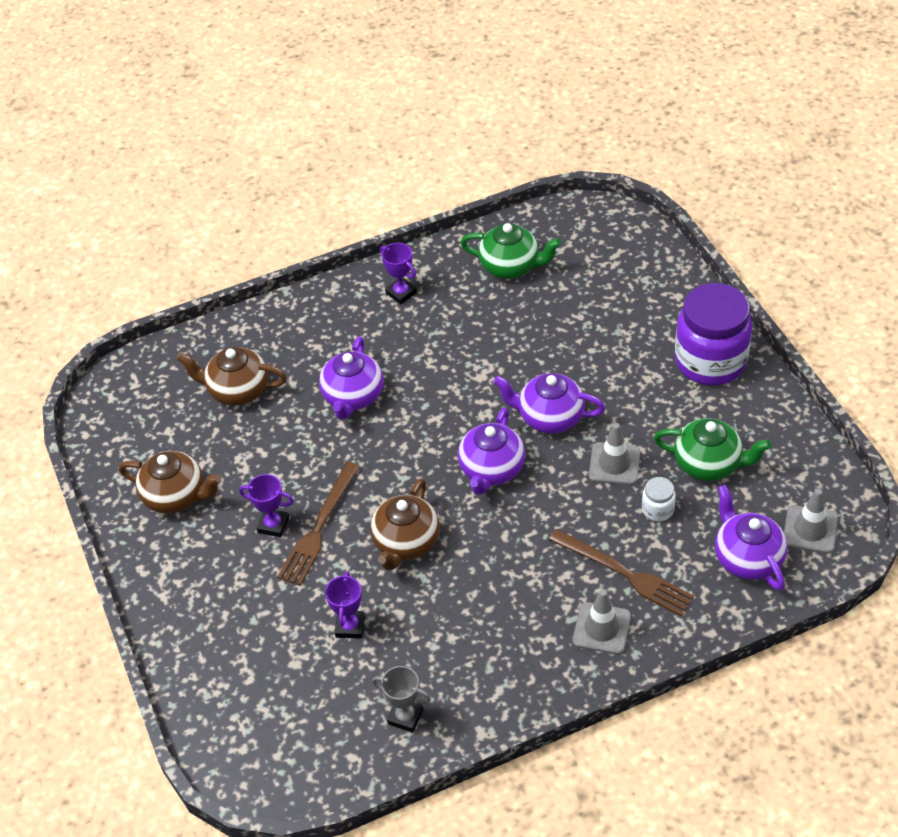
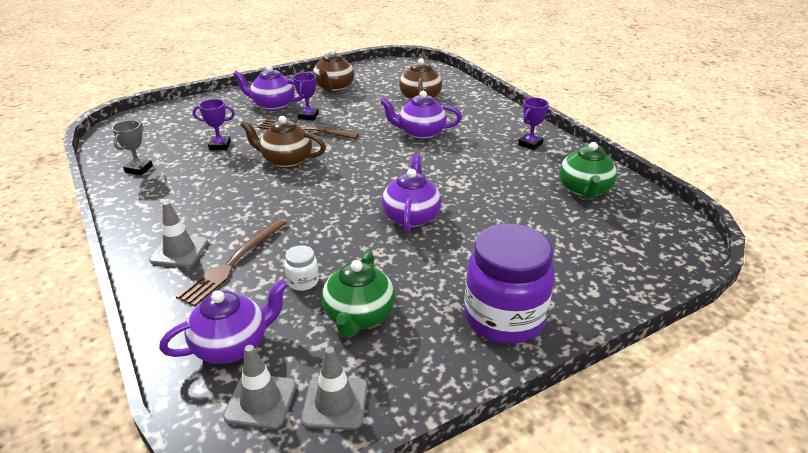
camera: 80 degrees right, 15 degrees down
(491, 470) = (353, 191): purple teapot -> purple teapot (273, 105)
(614, 464) = (359, 254): grey traffic cone -> grey traffic cone (335, 403)

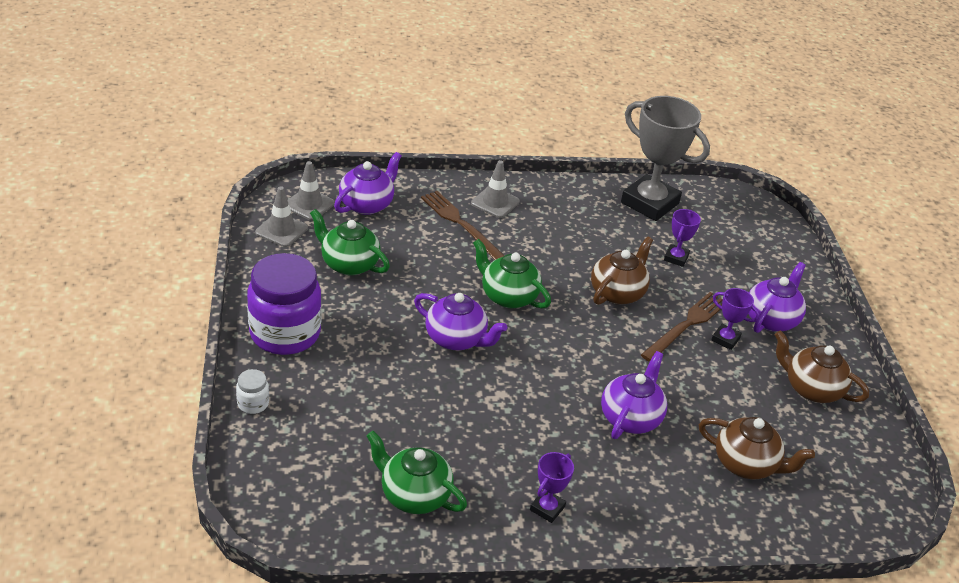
camera: 110 degrees right, 5 degrees up
(139, 169) = (649, 203): grey trophy -> grey trophy, size x2.20
(232, 345) = (367, 204): purple teapot -> purple teapot turned 135 degrees counterclockwise
(303, 281) = (410, 250): white jar -> white jar (253, 403)
(332, 206) = (508, 296): none -> green teapot
(530, 144) = (547, 508): purple trophy -> purple trophy turned 60 degrees clockwise

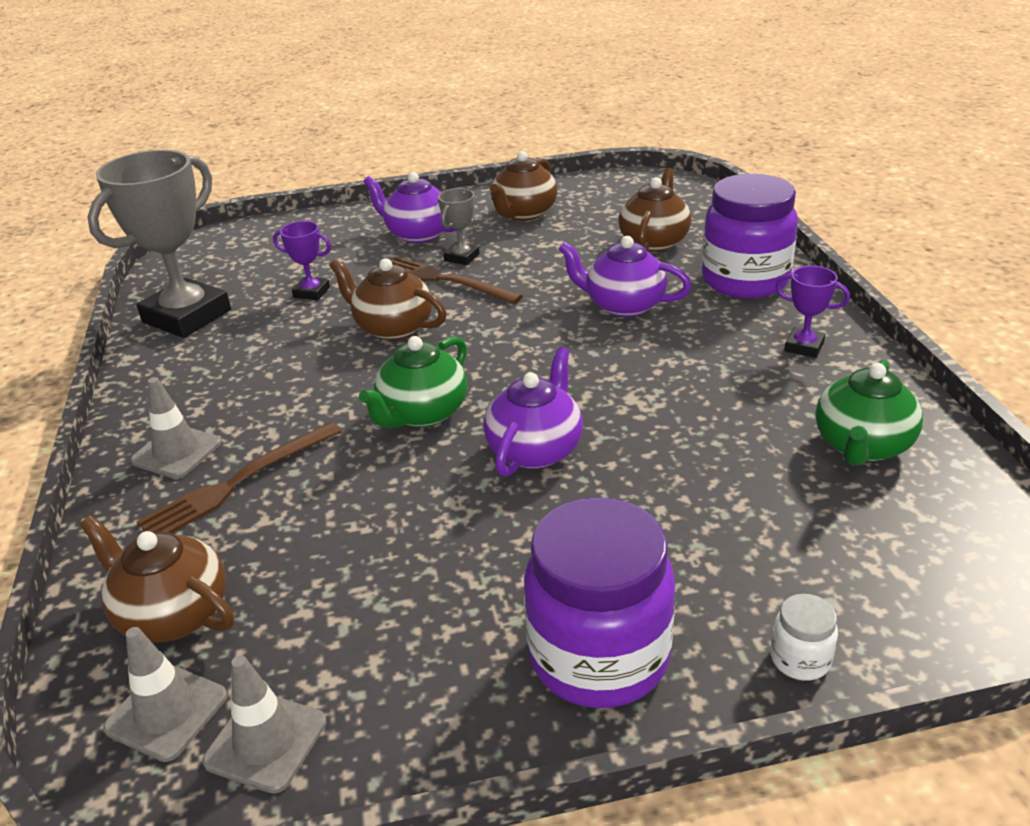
camera: 90 degrees left, 5 degrees down
(349, 264) = (371, 605): green teapot -> none
(367, 204) = (173, 614): purple teapot -> brown teapot
(663, 505) = (745, 281): none -> purple jar
(725, 339) = (462, 257): purple trophy -> grey trophy

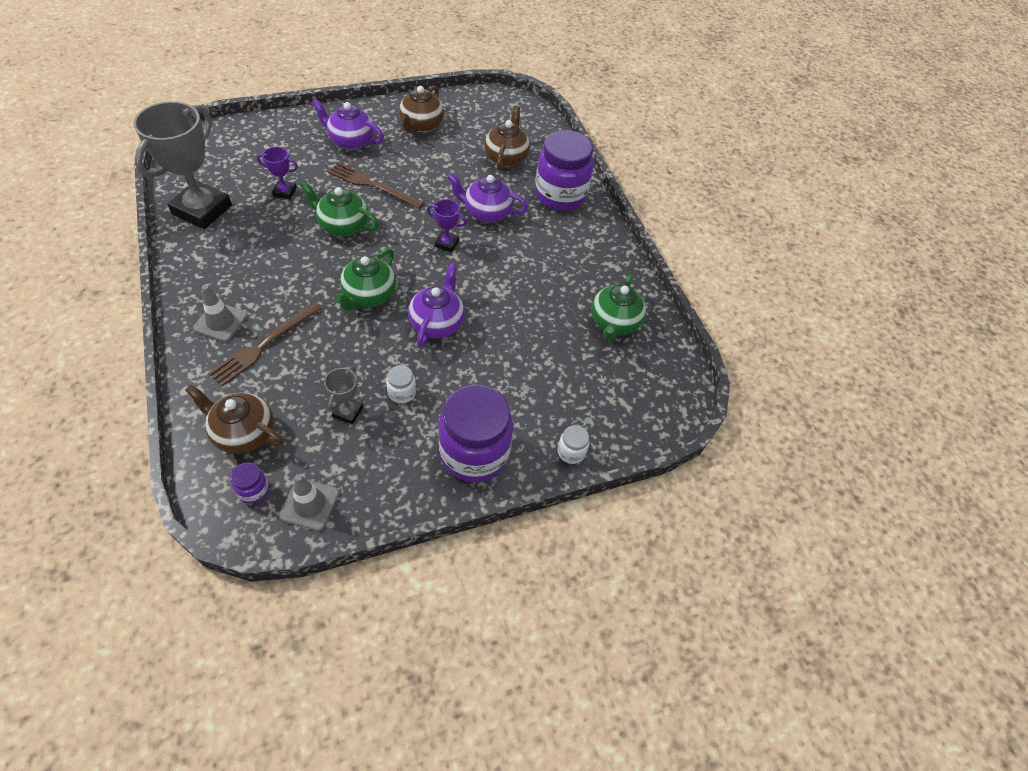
camera: 15 degrees left, 20 degrees up
(167, 712) = (253, 490): grey traffic cone -> purple jar
(393, 328) = (343, 225): brown teapot -> green teapot
(462, 257) = (382, 165): grey trophy -> grey trophy (348, 412)
(465, 553) = (402, 393): none -> white jar
(804, 347) = (590, 250): purple trophy -> purple trophy (447, 243)

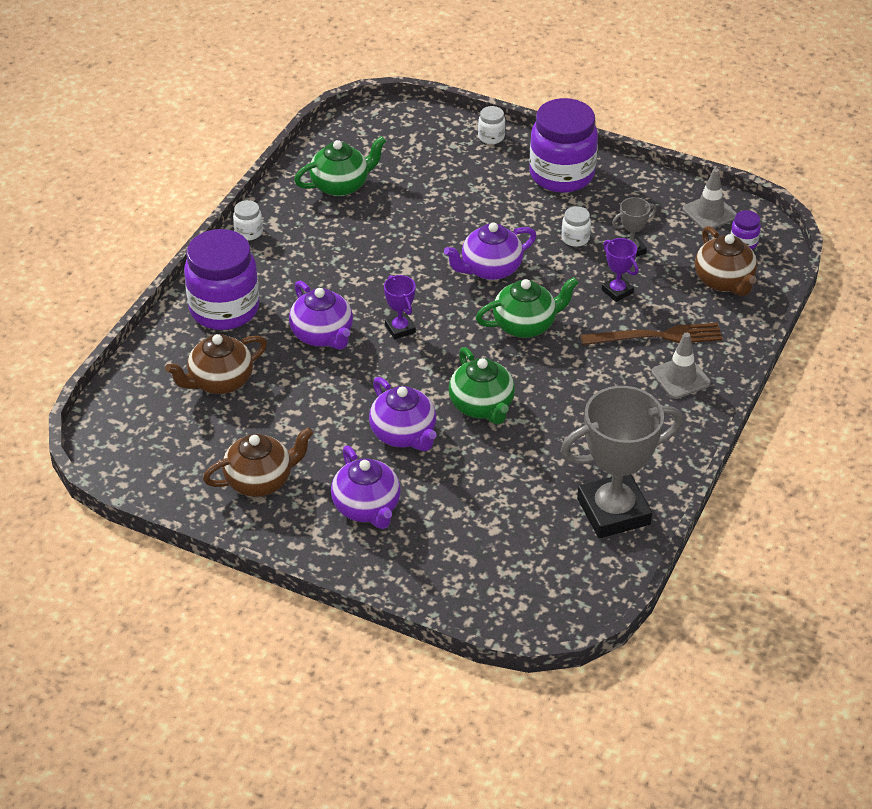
camera: 130 degrees left, 10 degrees down
(285, 192) = (506, 482): purple trophy -> purple trophy (617, 291)
(372, 185) = (403, 434): brown fork -> purple teapot
(617, 249) = (248, 232): none -> white jar

